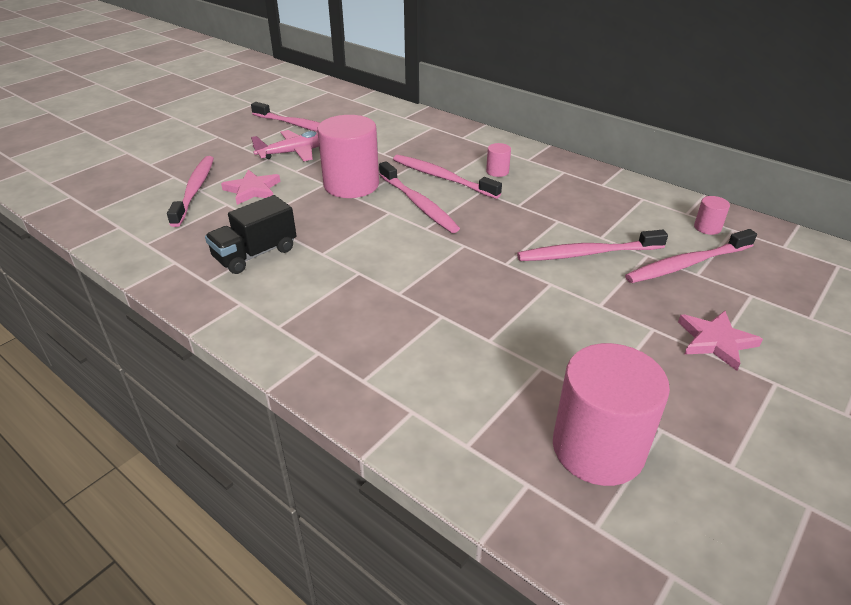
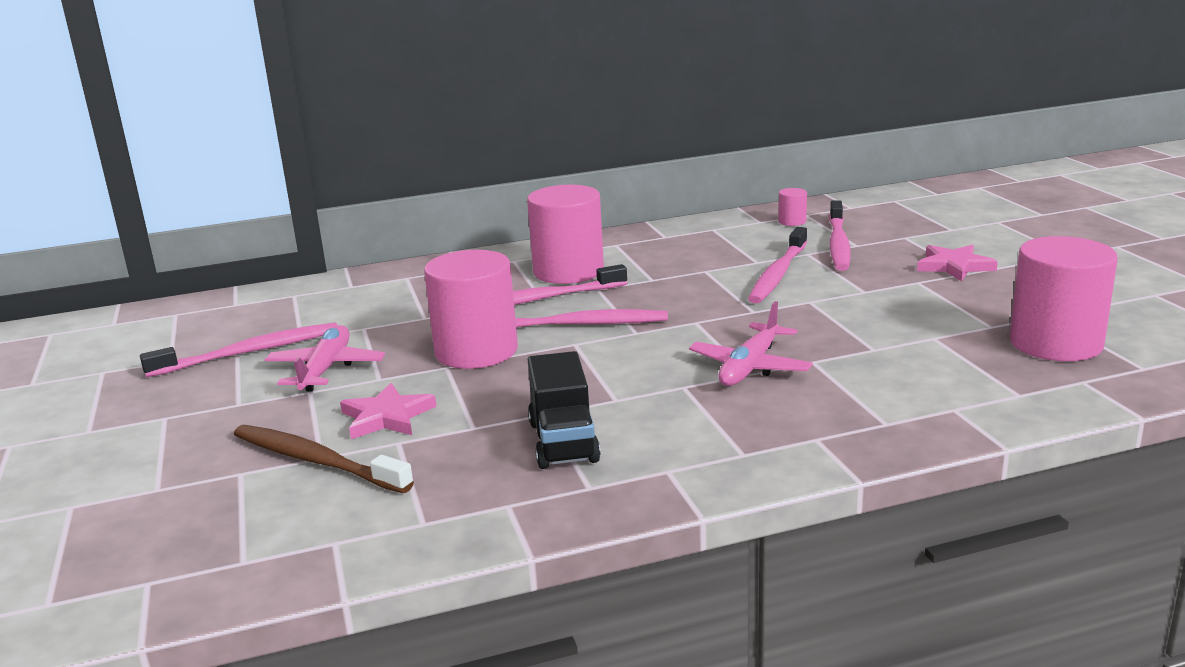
camera: 55 degrees left, 15 degrees down
(195, 190) = (316, 461): pink toothbrush -> brown toothbrush
(409, 290) = (750, 367): none -> pink plane
(497, 171) = (568, 271): pink cylinder -> pink cylinder, size x2.35

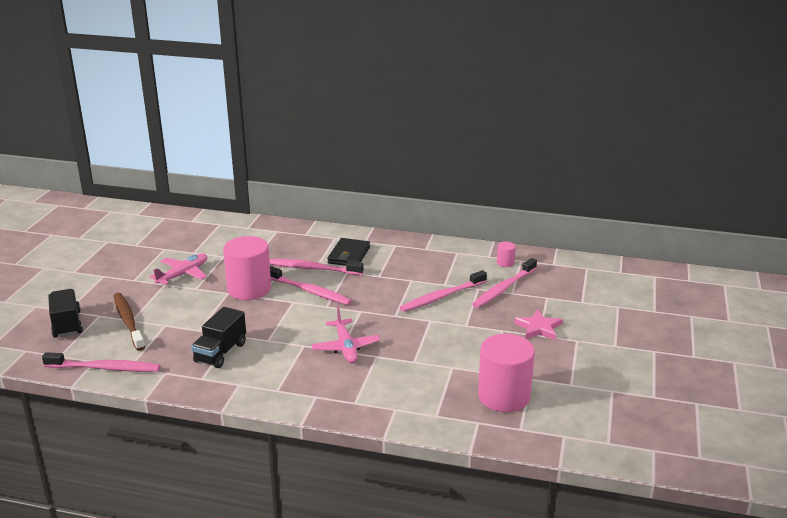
camera: 30 degrees right, 5 degrees up
(187, 509) = (67, 324): none -> black truck
(250, 352) = (167, 252): pink toothbrush -> pink toothbrush (105, 368)
(387, 417) = (175, 310): pink star -> none
(568, 271) = (349, 255): pink cylinder -> black wallet
(750, 367) = (345, 347): pink plane -> pink plane turned 75 degrees counterclockwise

